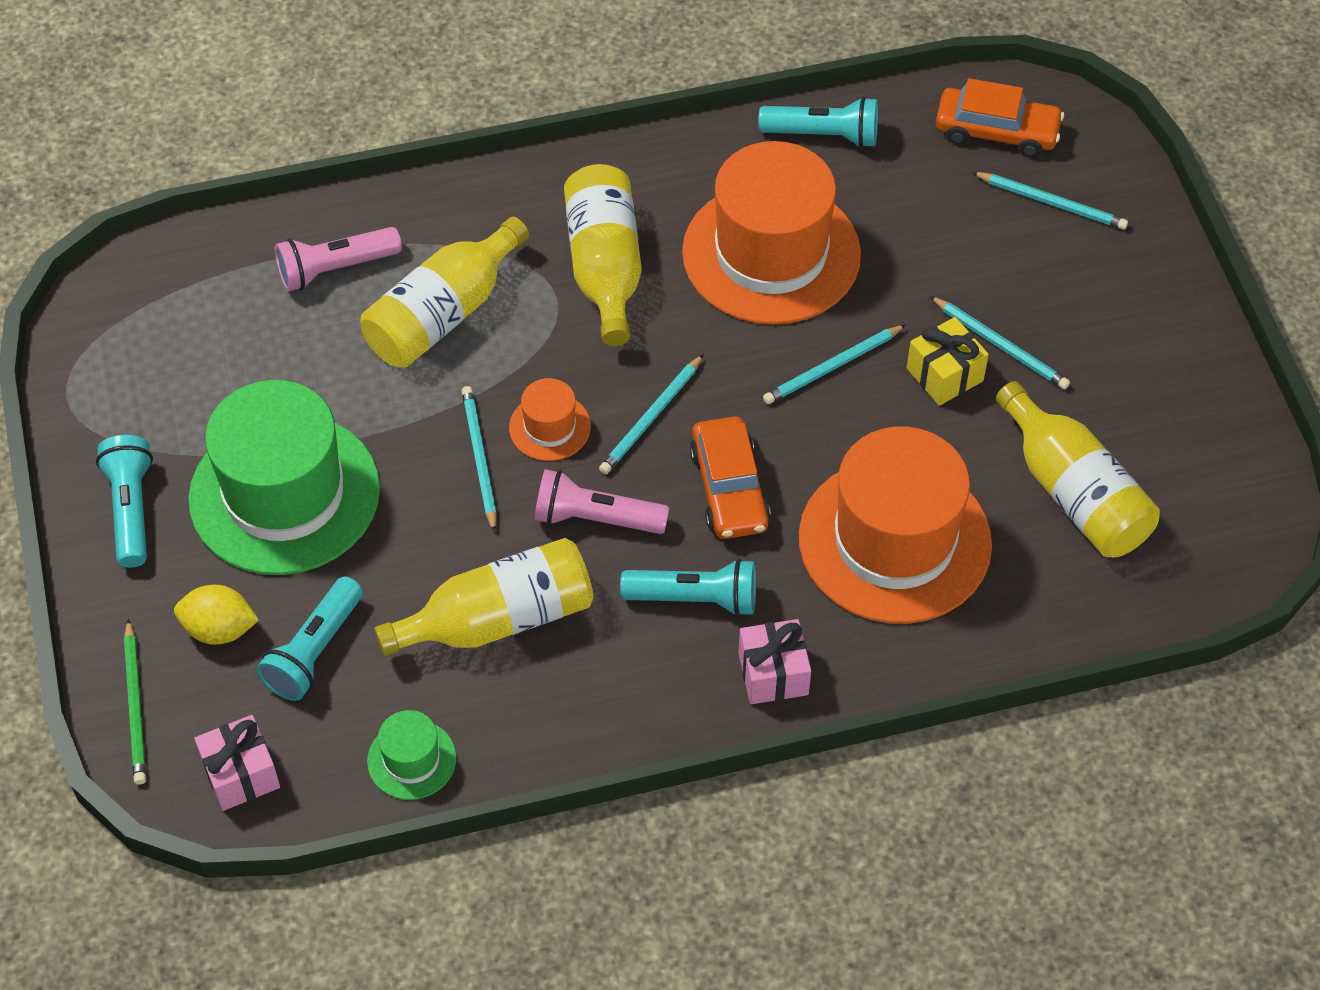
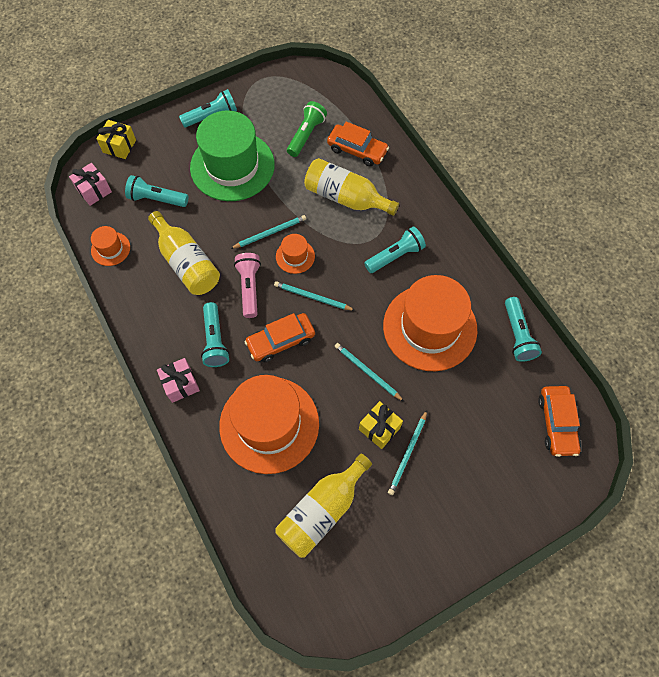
camera: 75 degrees right, 10 degrees up
(135, 706) = (119, 146): green pencil -> yellow gift
(219, 629) = (160, 163): yellow lemon -> none
(259, 346) = (306, 135): none -> green flashlight
(335, 269) = (357, 150): pink flashlight -> orange car
(411, 759) = (110, 249): green hat -> orange hat
(605, 267) = (395, 256): yellow bottle -> turquoise flashlight
(1052, 203) = (516, 463): turquoise pencil -> none

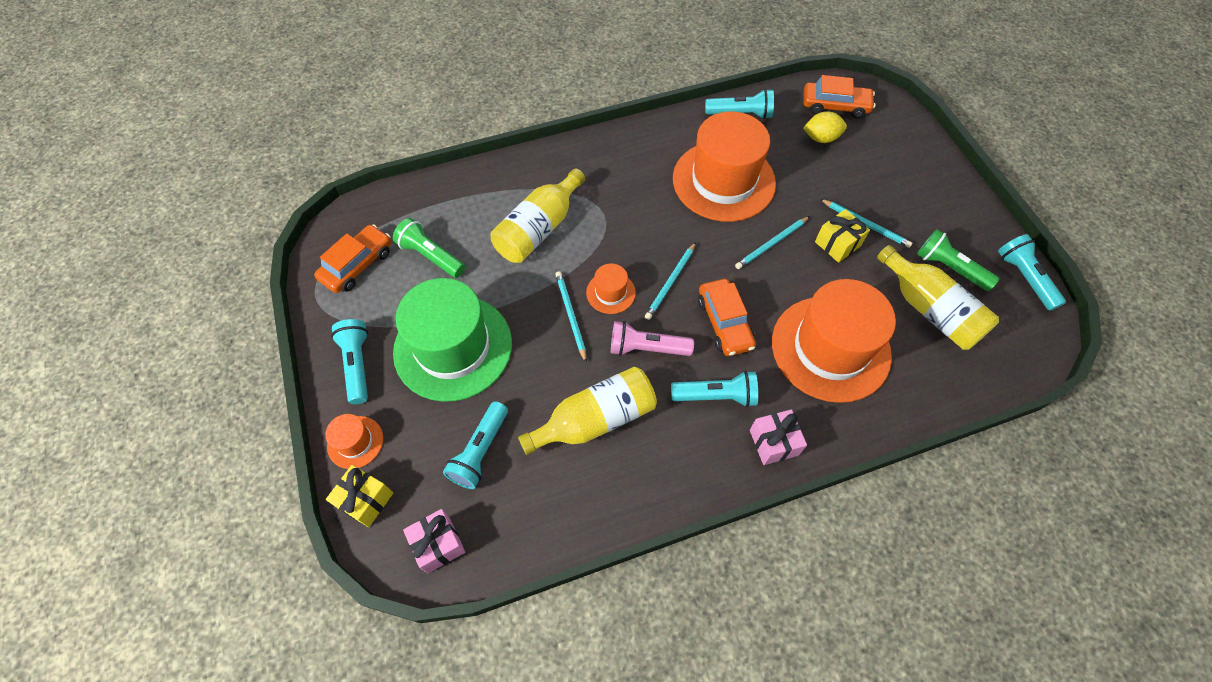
camera: 80 degrees left, 5 degrees down
(110, 249) = (550, 523): orange hat -> orange hat (355, 442)
(357, 150) = (473, 207): orange car -> orange car (357, 265)
(372, 531) = (949, 268): none -> green flashlight
(395, 256) = (629, 195): turquoise flashlight -> turquoise flashlight (1024, 278)
(507, 410) = (821, 138): none -> yellow lemon

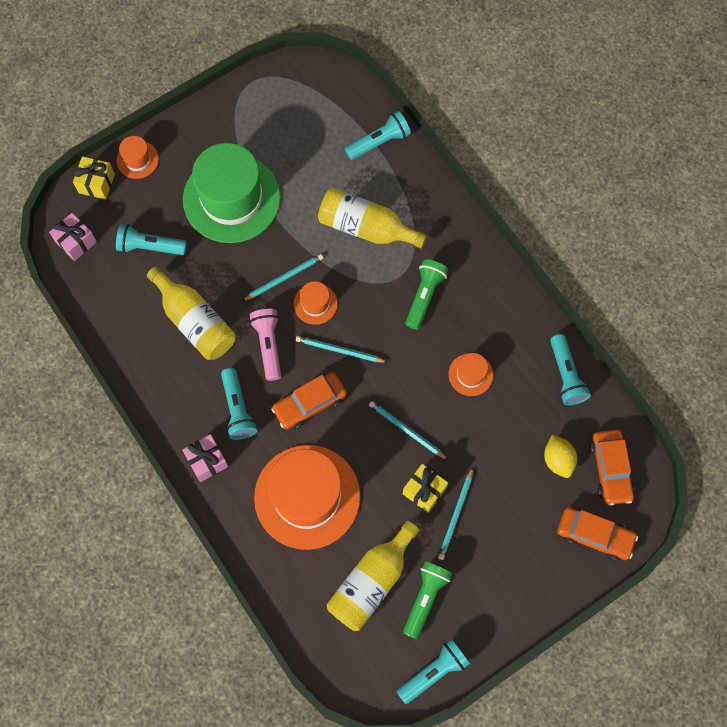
camera: 75 degrees right, 10 degrees up
(357, 265) = (289, 100): orange car -> orange car (594, 535)
(357, 365) = (199, 136): turquoise flashlight -> turquoise flashlight (379, 142)
(431, 256) = (313, 151): green flashlight -> green flashlight (424, 296)
(723, 181) = (470, 374): orange hat -> orange hat, size x0.44

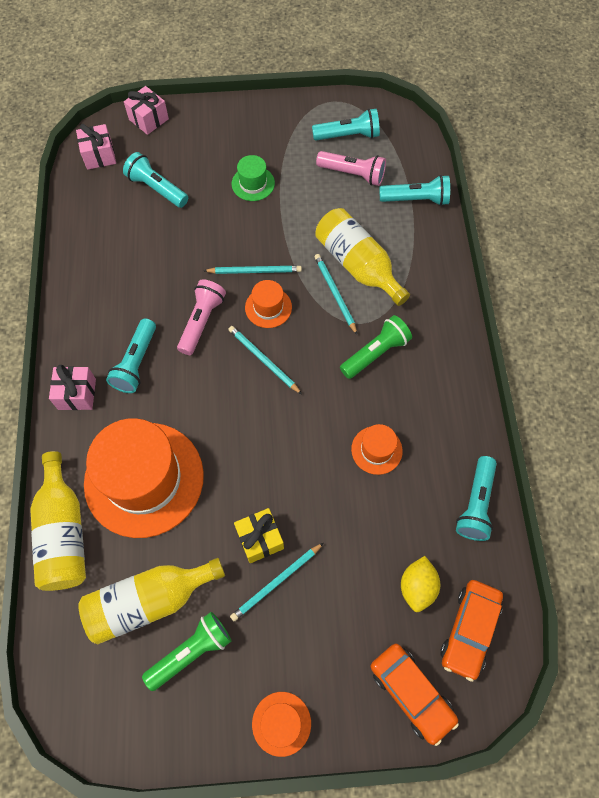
camera: 30 degrees right, 5 degrees down
(96, 183) = (148, 119): yellow gift -> pink gift
(137, 159) = (195, 117): orange hat -> orange hat (281, 723)
(195, 322) = (151, 268): yellow bottle -> yellow bottle (64, 532)
(231, 198) = (253, 183): green hat -> green hat, size x0.44
(310, 403) = (204, 393): orange car -> none
(312, 145) = (353, 174): none -> pink flashlight
(406, 430) = (279, 469): turquoise pencil -> turquoise pencil (335, 293)
(433, 672) = (149, 738): turquoise flashlight -> turquoise flashlight (348, 135)

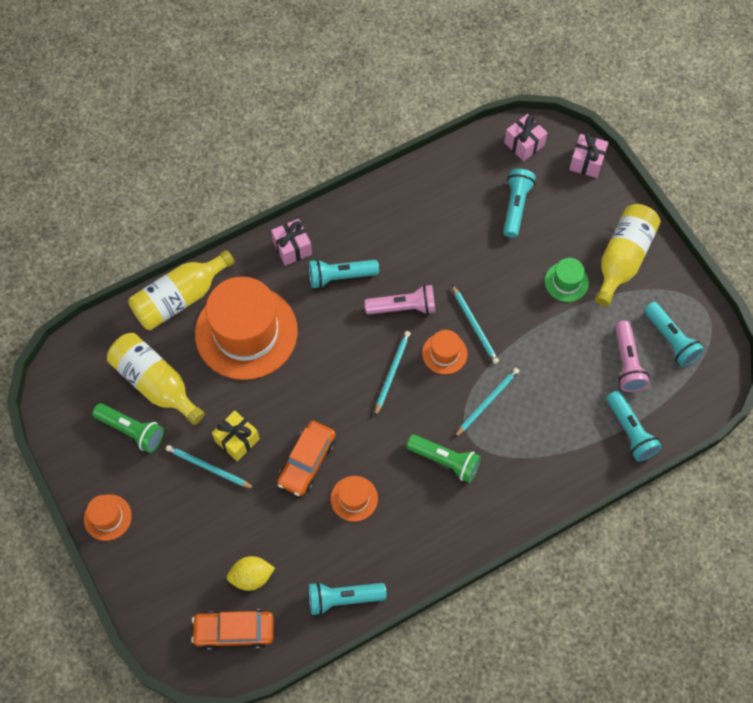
camera: 65 degrees right, 0 degrees up
(358, 265) = (528, 409): yellow bottle -> yellow bottle (622, 259)
(411, 693) = (167, 604): orange car -> orange car (307, 461)

